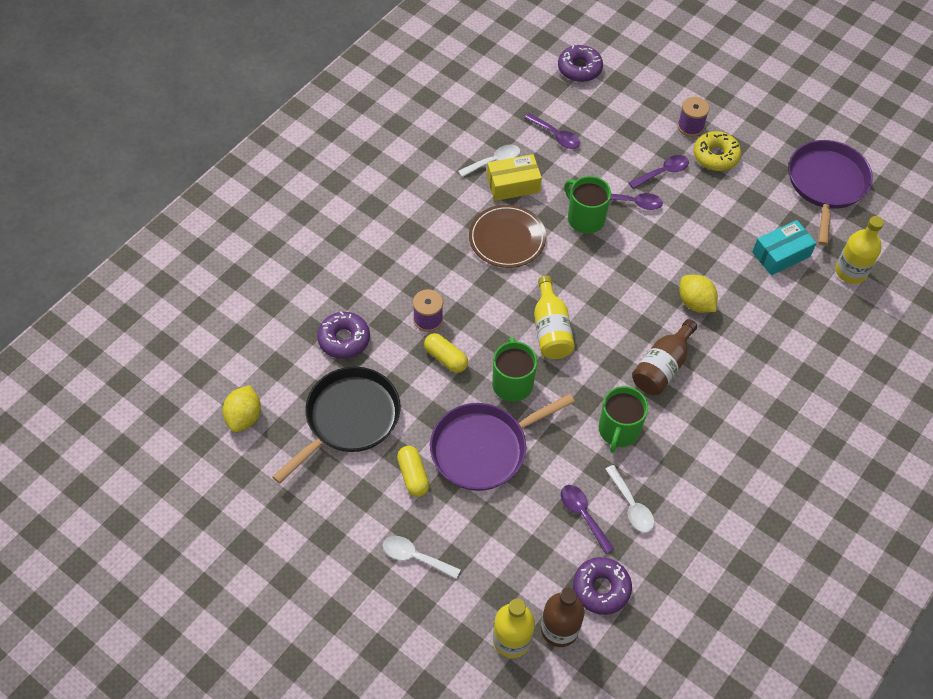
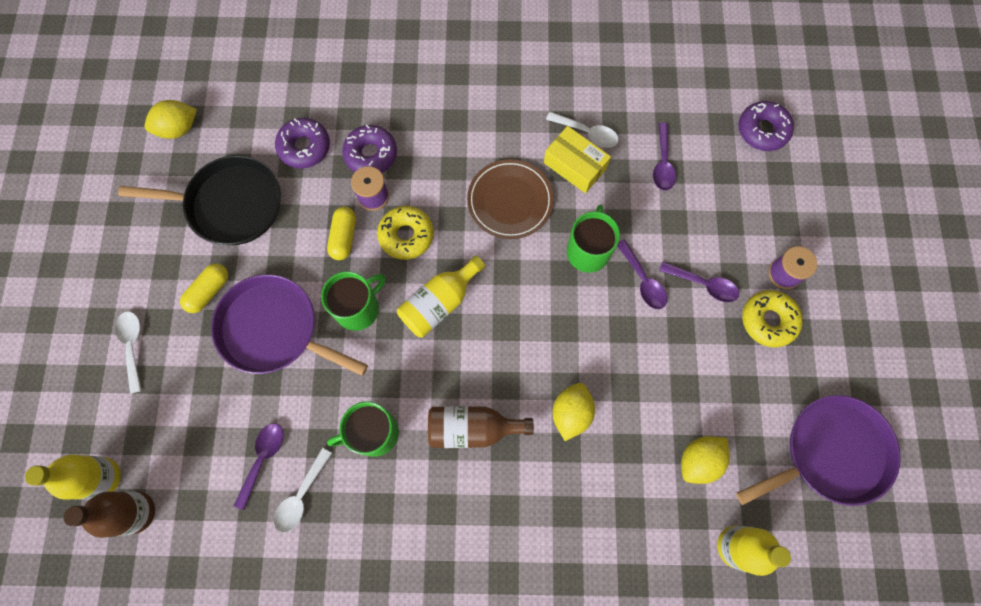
camera: 55 degrees right, 15 degrees up
(479, 318) = (406, 235): none -> yellow donut
(601, 588) = (198, 523): purple donut -> purple donut (371, 154)
(781, 254) = (699, 460): turquoise box -> yellow lemon

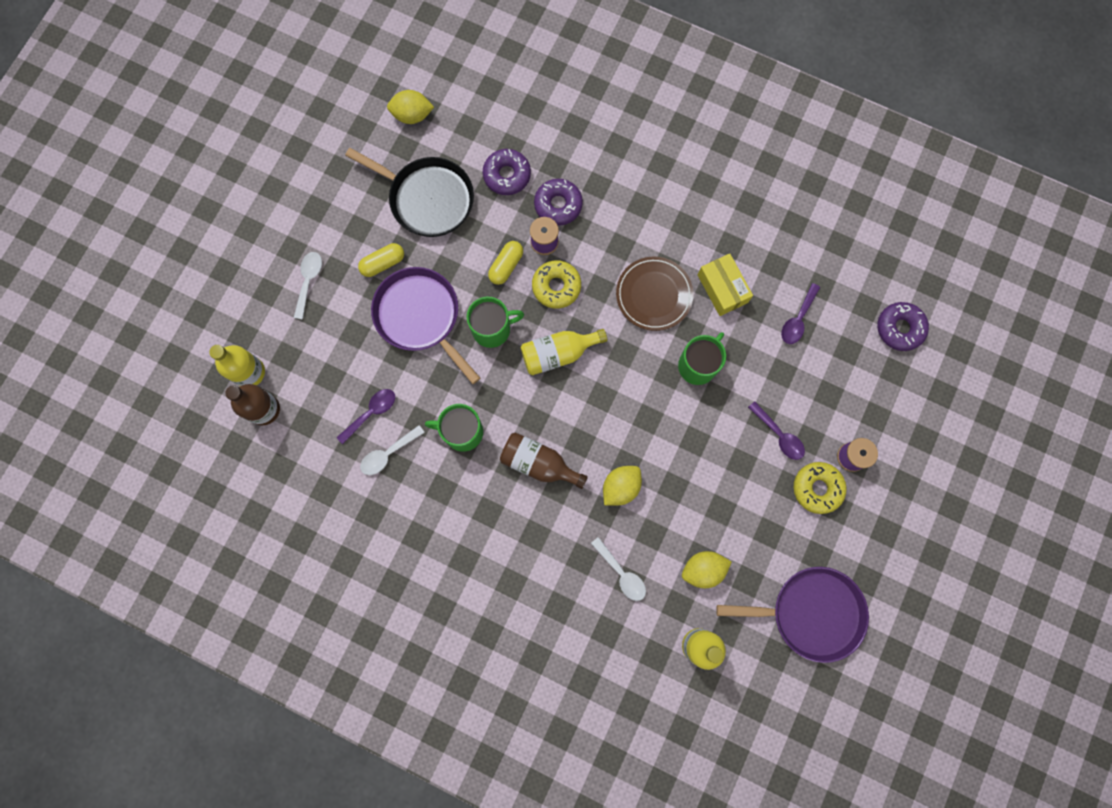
camera: 25 degrees right, 5 degrees up
(587, 133) = (746, 265): white spoon -> white spoon (621, 573)
(643, 280) = (730, 409): purple spoon -> none

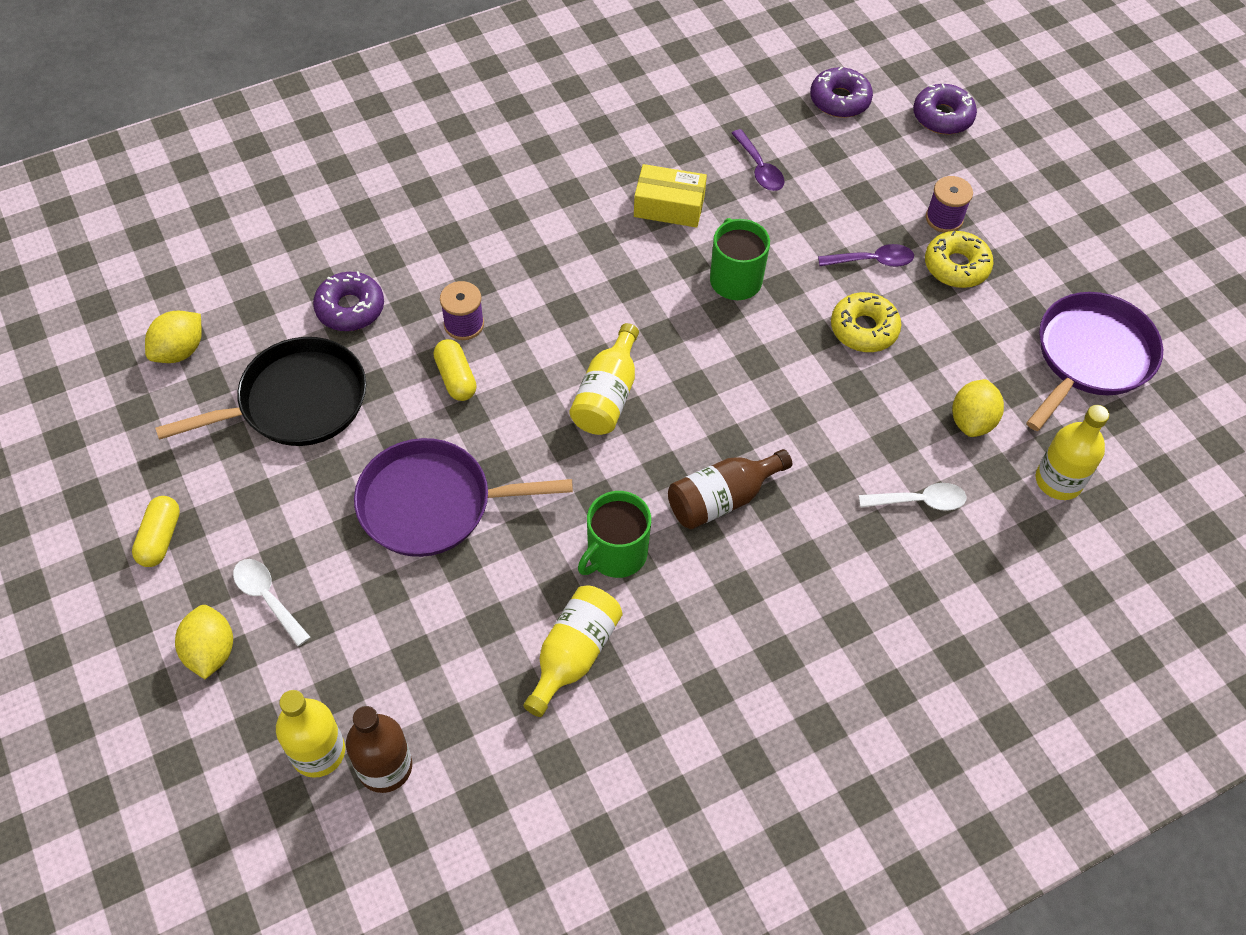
camera: 55 degrees left, 20 degrees down
(371, 413) = (504, 639): purple spoon -> none
(383, 263) = (328, 500): yellow capsule -> yellow capsule (160, 538)
(388, 454) = (573, 654): white spoon -> yellow bottle
(492, 329) = (518, 440): green mug -> none
(556, 286) = (527, 347): yellow donut -> yellow donut (864, 329)
(558, 205) = (434, 284): purple donut -> purple donut (942, 116)
(620, 487) = (816, 437): yellow lemon -> yellow lemon (210, 651)
(654, 295) = (621, 267): brown plate -> none

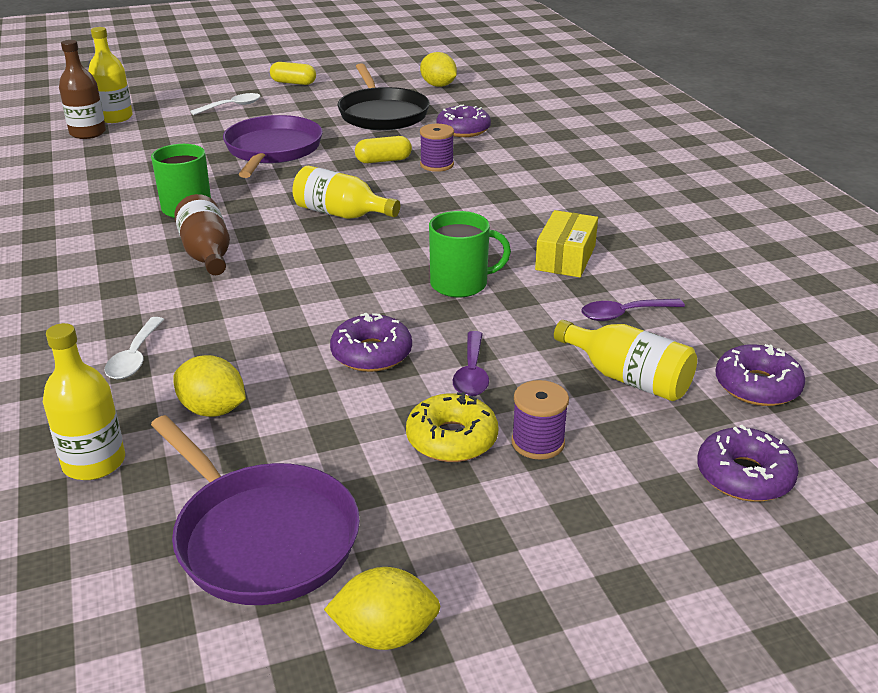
camera: 100 degrees right, 25 degrees down
(210, 651) = (205, 94): yellow lemon -> yellow lemon (385, 634)
(573, 654) = (114, 188): yellow bottle -> yellow bottle (628, 378)
(864, 329) = (371, 353): yellow donut -> purple donut

